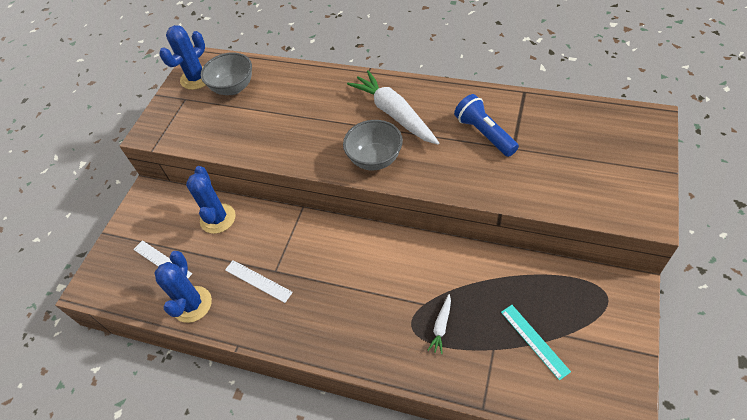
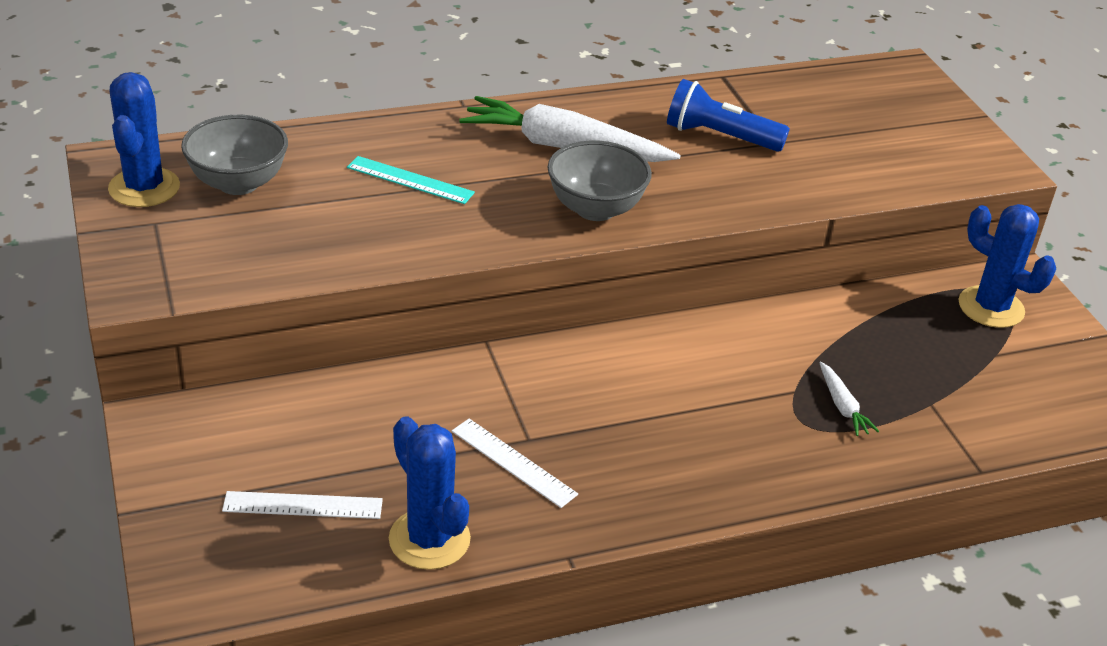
camera: 45 degrees left, 15 degrees down
(218, 218) = (347, 408): blue cactus -> blue cactus (991, 307)
(258, 281) = (513, 462): white ruler -> white ruler turned 45 degrees clockwise
(534, 341) = (969, 374): turquoise ruler -> turquoise ruler (410, 180)

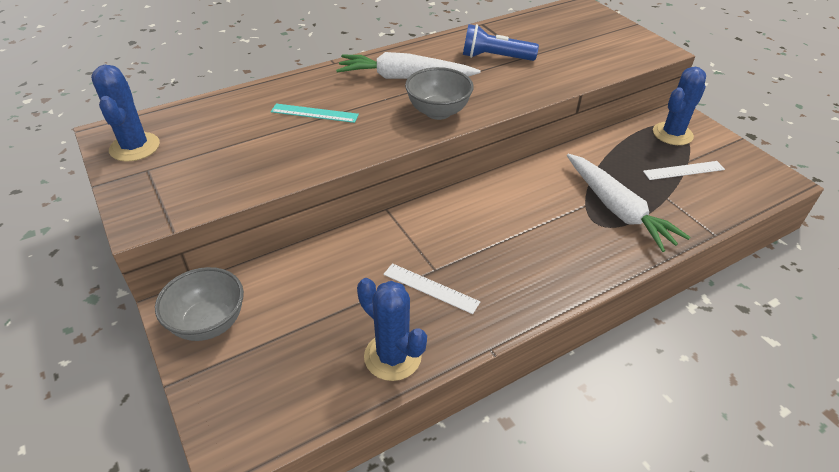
camera: 10 degrees left, 5 degrees up
(238, 183) = (200, 133): grey bowl -> grey bowl (208, 323)
(303, 505) = (297, 350): white ruler -> white ruler (683, 170)
(842, 406) = (617, 209): white carrot -> white carrot, size x2.27
(991, 307) = (672, 134): blue cactus -> blue cactus turned 75 degrees counterclockwise

